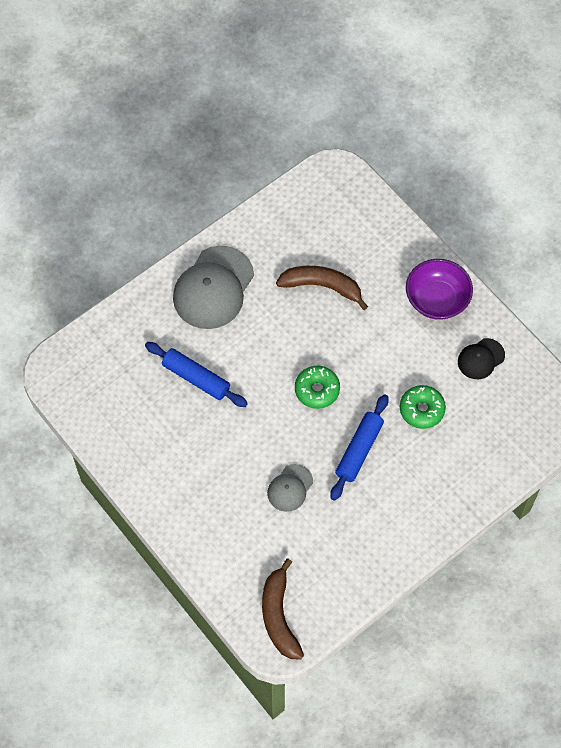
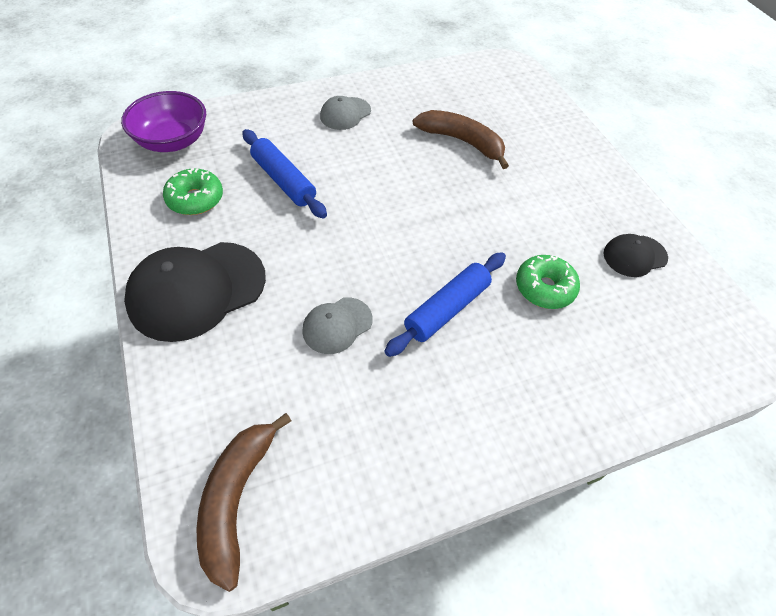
camera: 15 degrees right, 10 degrees down
(183, 494) = (197, 290): none -> black cap
(213, 288) = (345, 114): grey cap -> grey cap, size x0.52
(317, 390) = (418, 230): green donut -> green donut (195, 199)
(437, 299) = (591, 186): purple bowl -> purple bowl (173, 141)

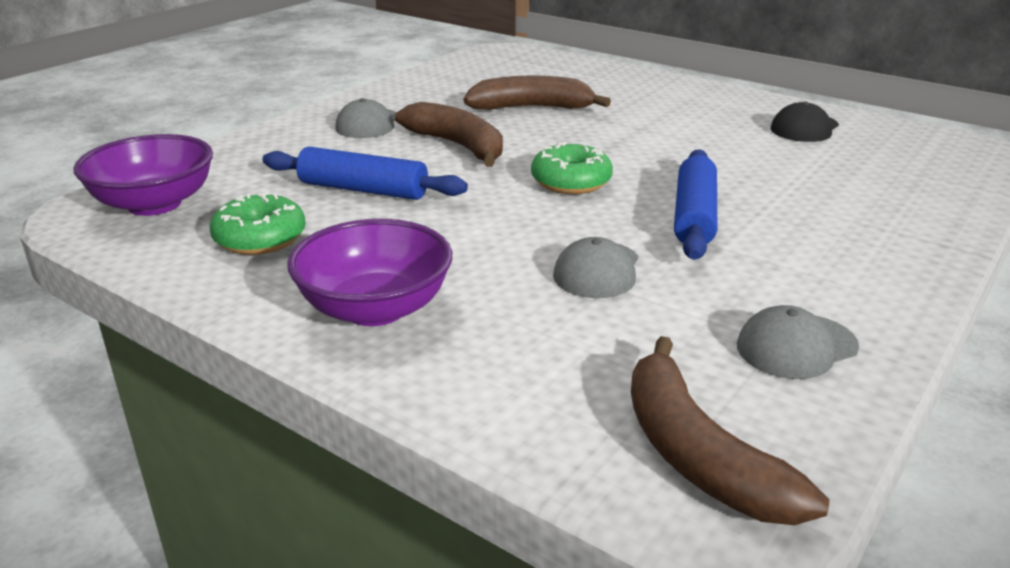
camera: 30 degrees left, 25 degrees down
(197, 290) = (375, 308): black cap -> purple bowl
(376, 162) = (458, 146): none -> brown banana
(376, 458) = (796, 346): none -> grey cap
(544, 288) = (762, 171): green donut -> green donut (571, 182)

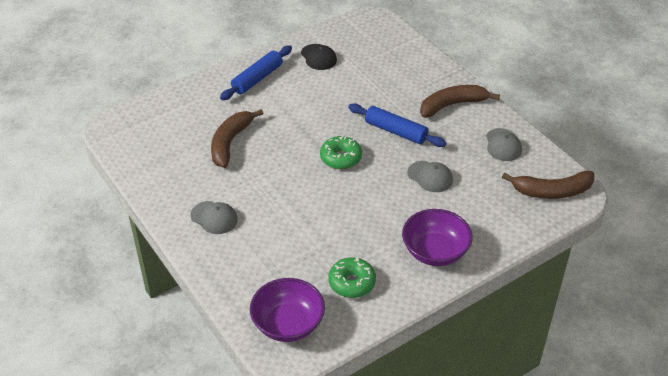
camera: 70 degrees left, 15 degrees up
(363, 189) = (311, 235): blue rolling pin -> blue rolling pin (257, 78)
(458, 146) = (271, 187): brown banana -> brown banana (452, 105)

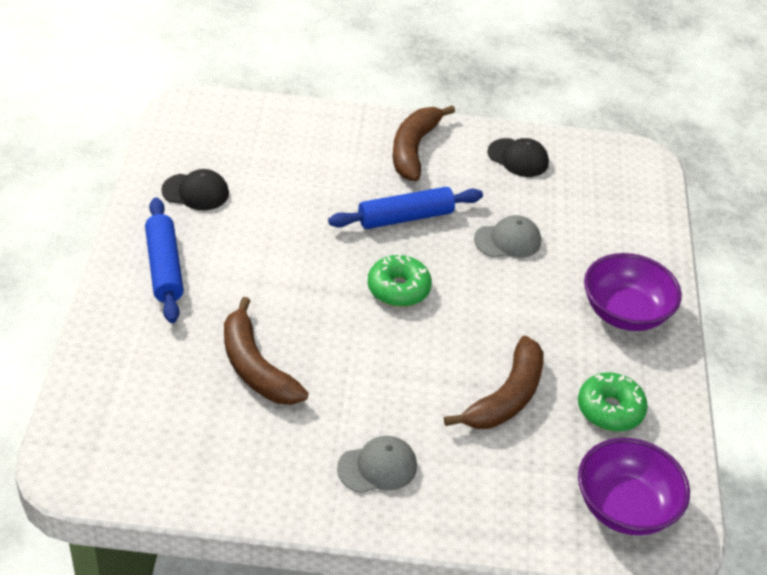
camera: 55 degrees left, 0 degrees up
(503, 145) = (518, 158): grey cap -> black cap
(552, 191) = (621, 173): brown banana -> brown banana (506, 397)

